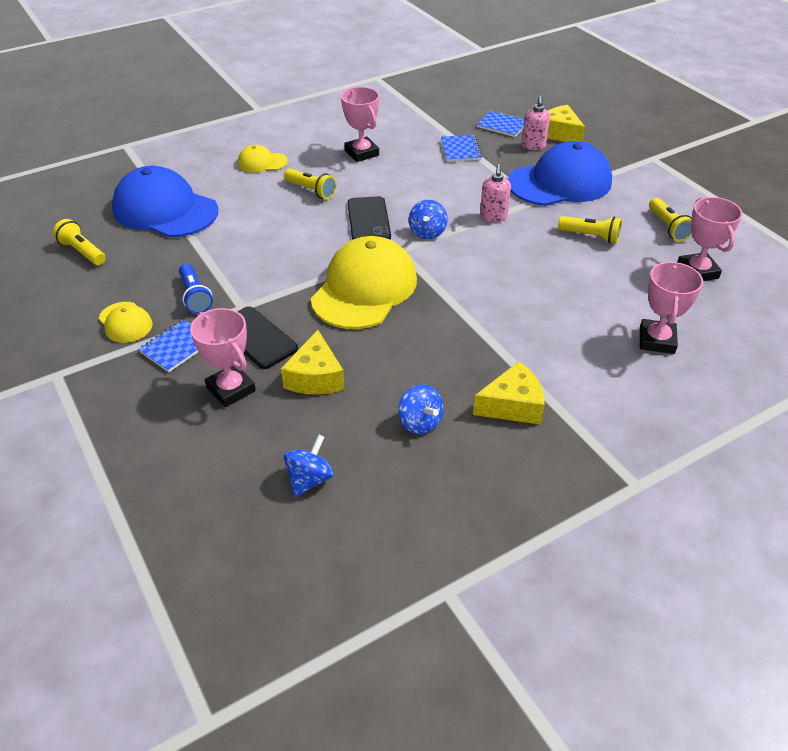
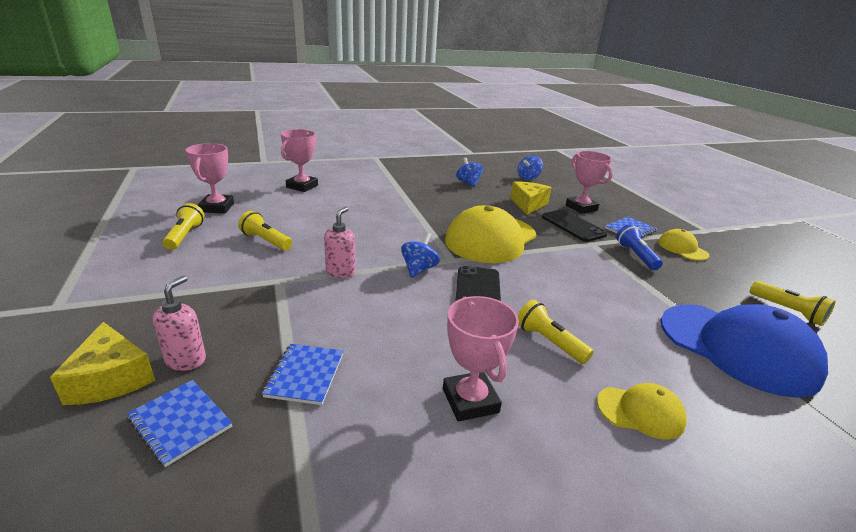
camera: 170 degrees left, 15 degrees down
(512, 405) = (414, 180): yellow cheese -> none
(560, 182) = (224, 295): blue cap -> none

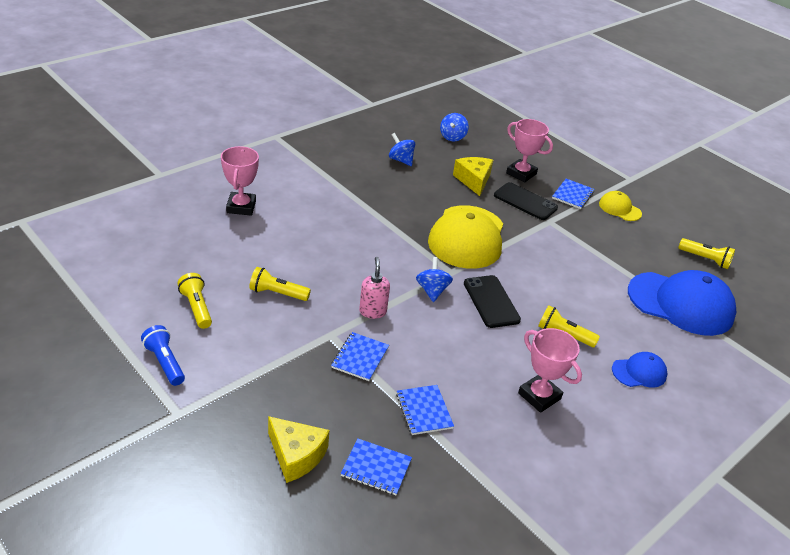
camera: 25 degrees left, 10 degrees up
(186, 360) = (332, 425): pink soap dispenser -> none
(217, 207) = (186, 262): pink trophy -> none
(287, 305) = (360, 357): none -> blue notebook
(636, 256) = (588, 227): blue flashlight -> blue flashlight (165, 362)
(640, 412) = (639, 372): yellow cap -> blue cap

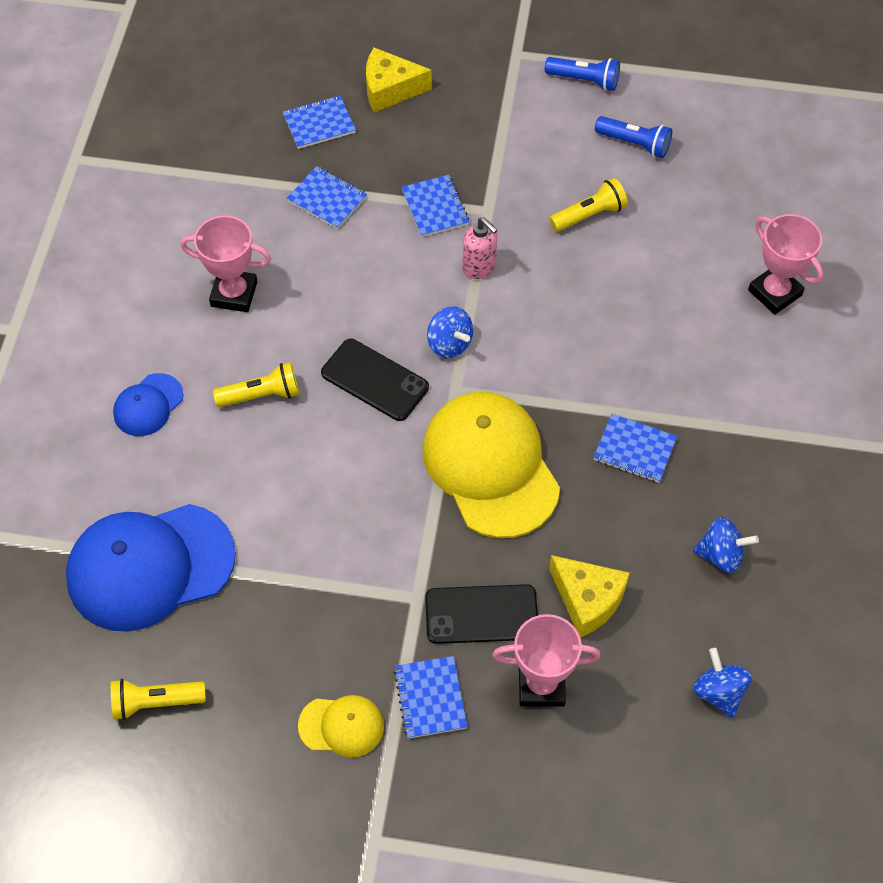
camera: 145 degrees right, 20 degrees up
(196, 308) = (634, 144): yellow flashlight -> blue flashlight
(391, 203) = (634, 449): none -> blue notebook

